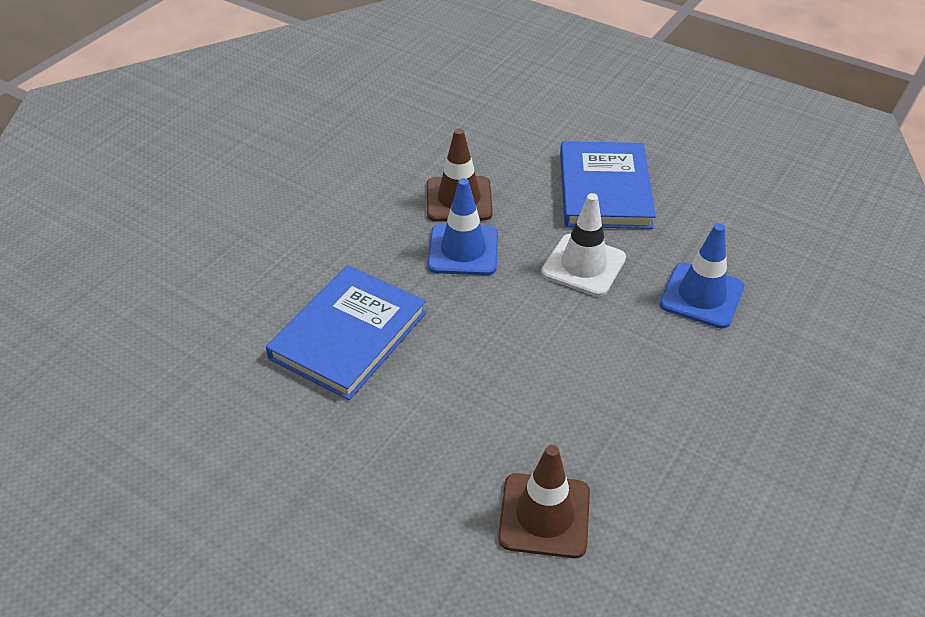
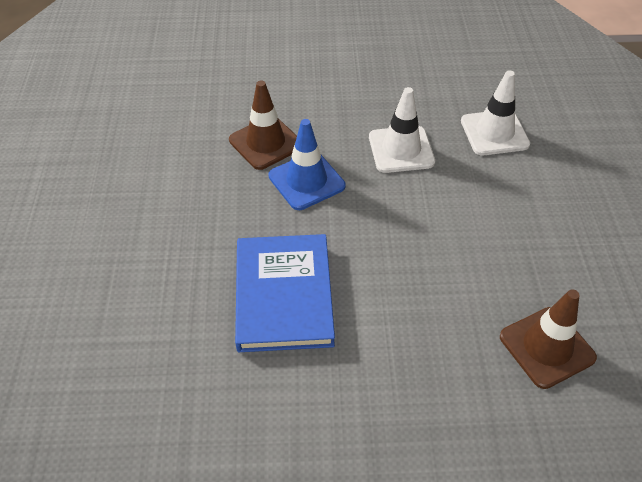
camera: 35 degrees left, 5 degrees up
(604, 190) = (362, 86): blue book -> none
(701, 296) = (494, 133): blue traffic cone -> white traffic cone

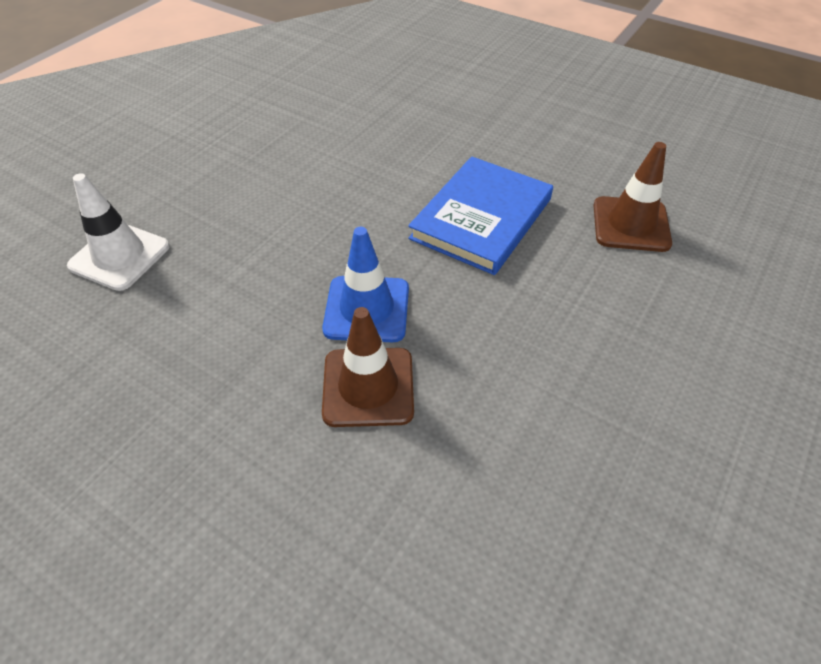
camera: 145 degrees left, 0 degrees up
(401, 149) = (231, 290): white traffic cone -> none
(547, 347) = (323, 109): brown traffic cone -> brown traffic cone (631, 224)

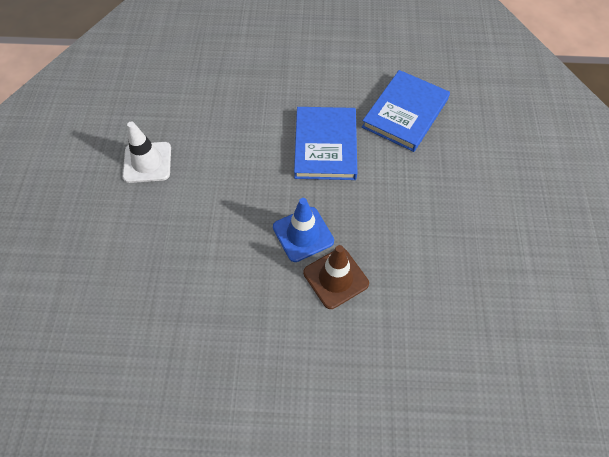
camera: 30 degrees left, 10 degrees up
(119, 256) = (131, 273): white traffic cone -> white traffic cone (147, 162)
(631, 224) = (405, 113): brown traffic cone -> blue book

